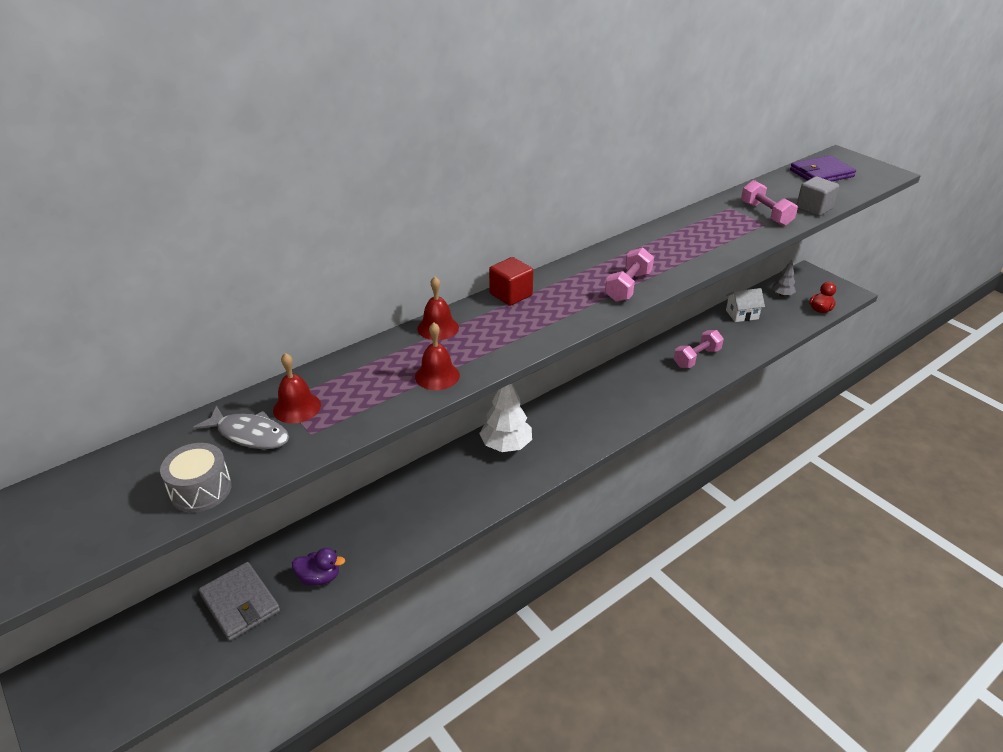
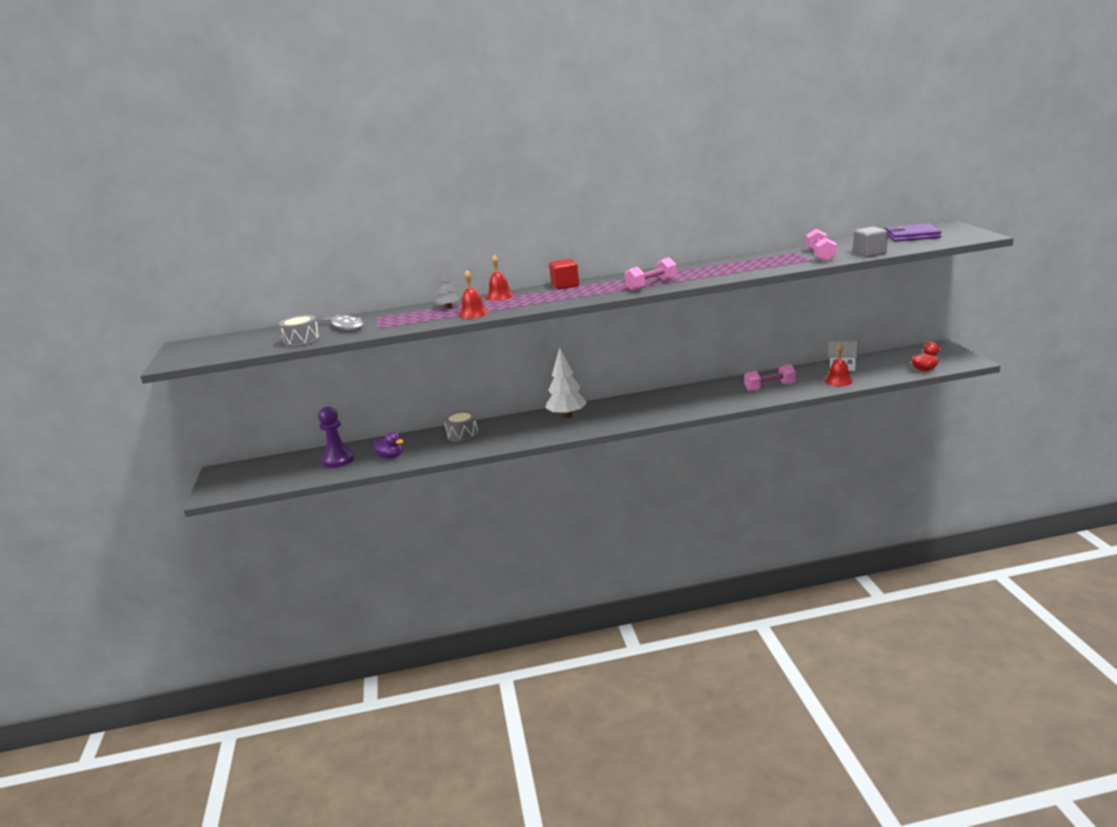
camera: 30 degrees right, 15 degrees down
(240, 603) = (338, 460): grey wallet -> purple pawn
(297, 407) = (382, 319): red bell -> red bell (838, 381)
(393, 508) = (462, 435): none -> grey drum
(782, 295) = (897, 358): grey tree -> grey tree (448, 307)

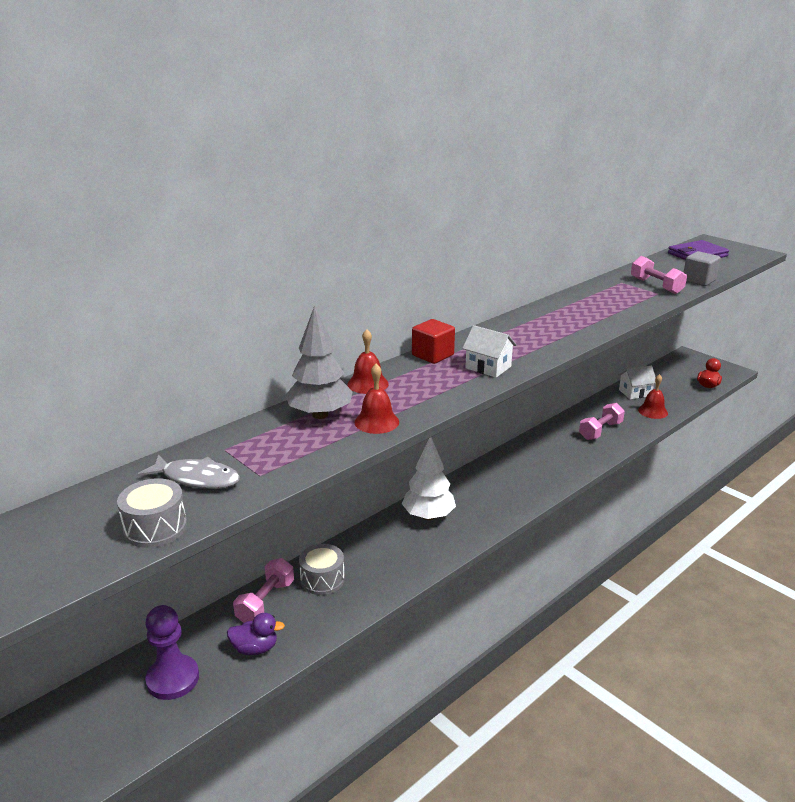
camera: 35 degrees left, 5 degrees up
(448, 307) = (320, 415): grey tree -> grey tree, size x1.78
(589, 294) = (488, 367): none -> white house
(651, 285) = (544, 345): pink dumbbell -> pink dumbbell (266, 602)

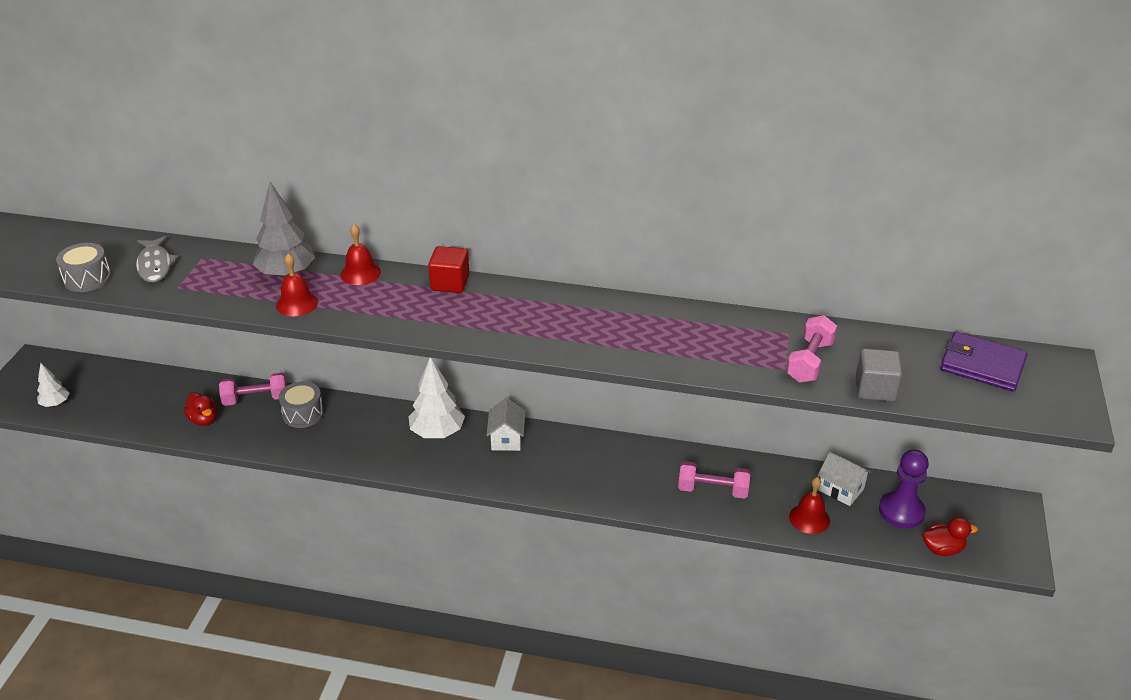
camera: 55 degrees right, 10 degrees up
(76, 770) = (55, 404): none -> white tree
(173, 679) = (151, 399): purple pawn -> purple pawn (901, 511)
(255, 648) = (204, 419): purple duck -> red duck
(488, 367) = (454, 321): white house -> white house (506, 439)

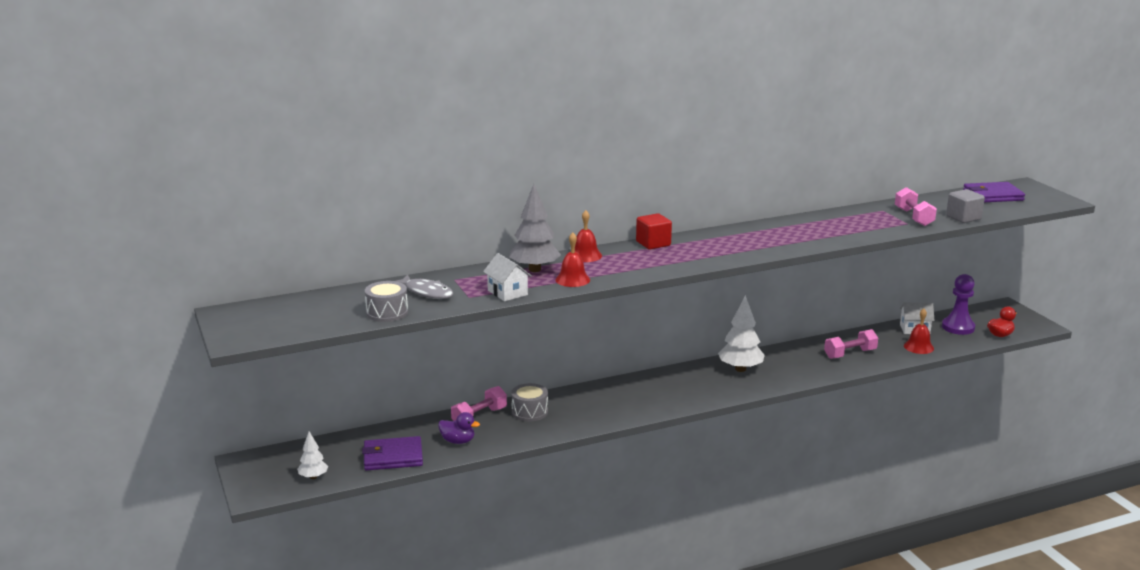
camera: 35 degrees left, 15 degrees down
(135, 411) = (393, 457): none -> purple wallet
(204, 419) = (458, 441): red duck -> purple duck
(437, 433) = (641, 388): white tree -> white tree (740, 369)
(506, 439) = (691, 375): white house -> white house (507, 292)

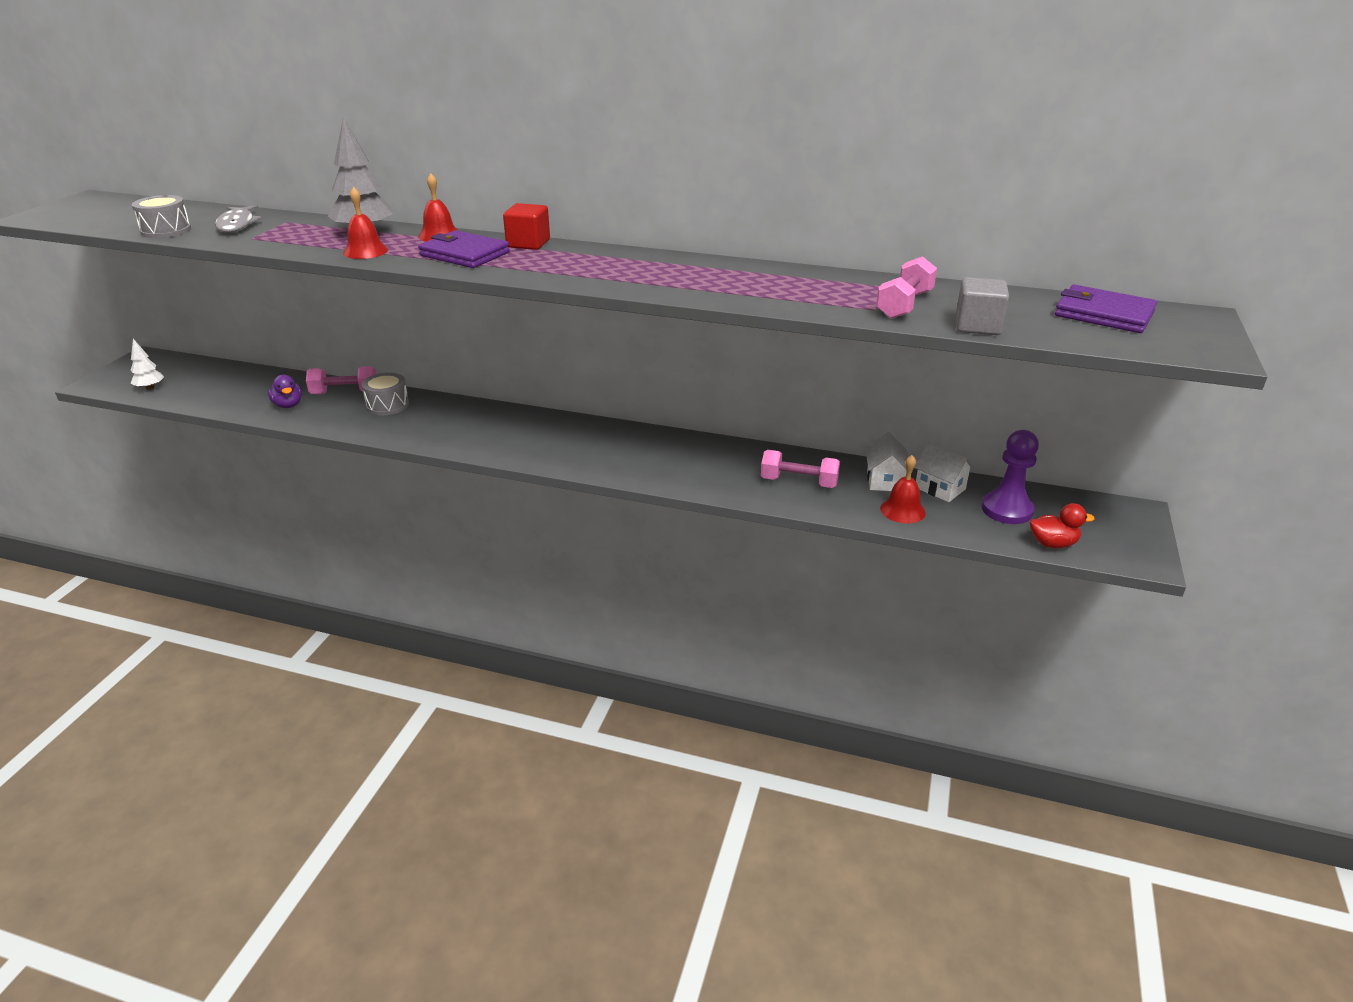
camera: 40 degrees right, 10 degrees up
(393, 457) = (224, 396): purple wallet -> purple wallet (464, 254)
(507, 292) = (286, 244): white house -> white house (884, 480)
(740, 369) = (646, 447): white tree -> none

